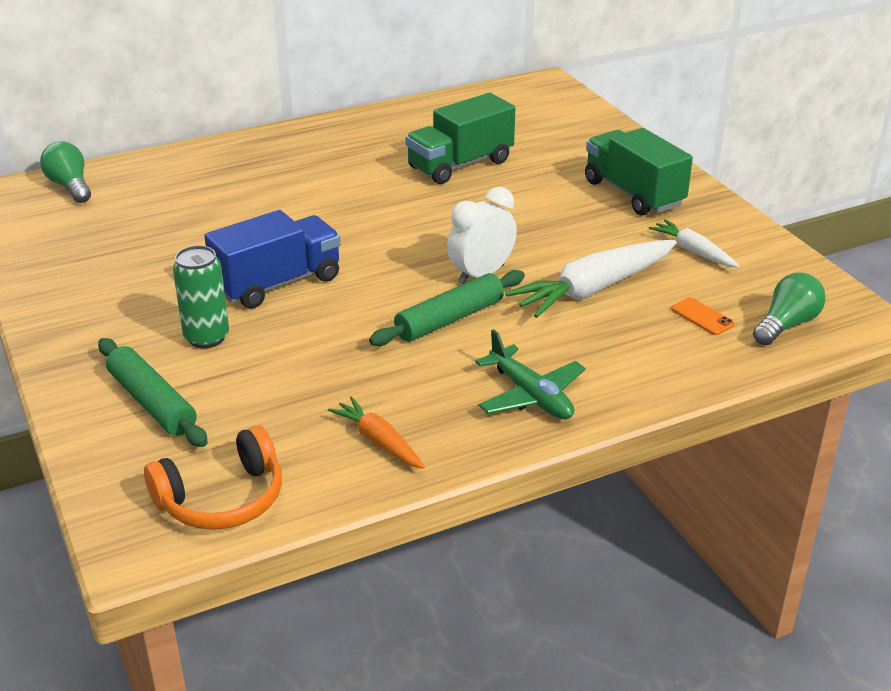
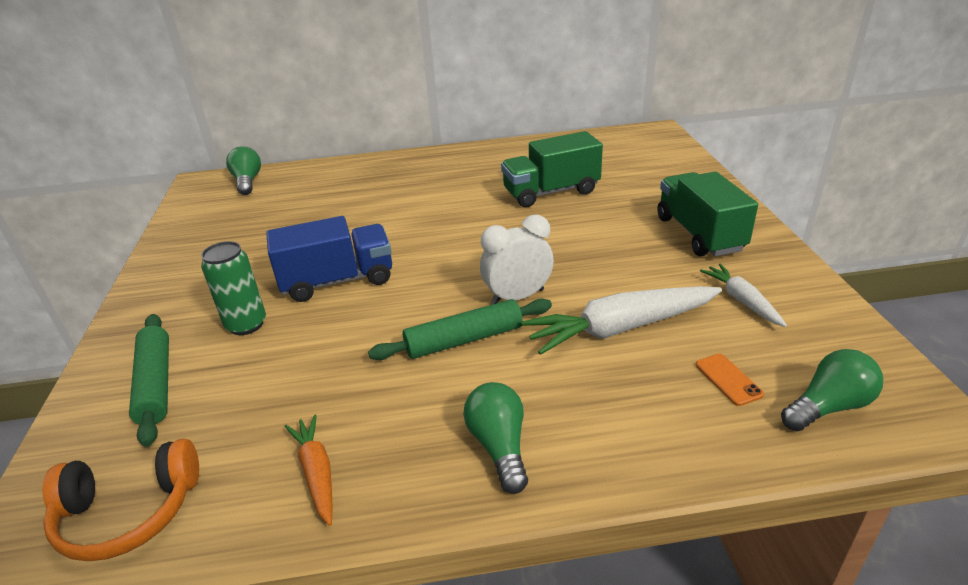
camera: 20 degrees right, 0 degrees up
(530, 395) = (499, 446): green plane -> green light bulb

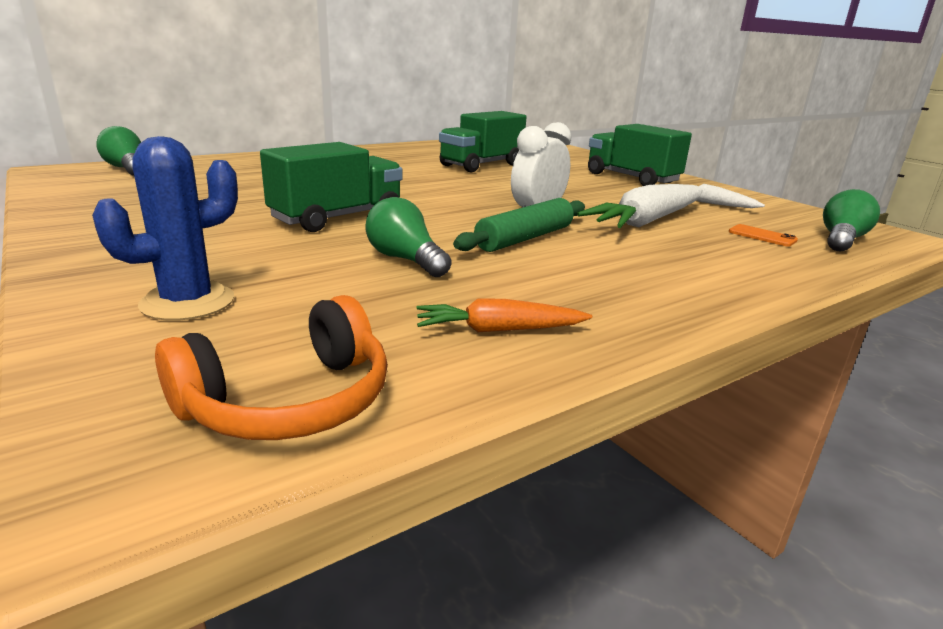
camera: 30 degrees left, 10 degrees down
(156, 384) = (187, 302): green rolling pin -> blue cactus
(246, 325) = (262, 251): green can -> none
(316, 473) = (499, 330): orange carrot -> orange carrot turned 45 degrees counterclockwise
(338, 281) = (337, 218): blue truck -> green truck
(499, 446) = (651, 288): green light bulb -> green light bulb (405, 260)

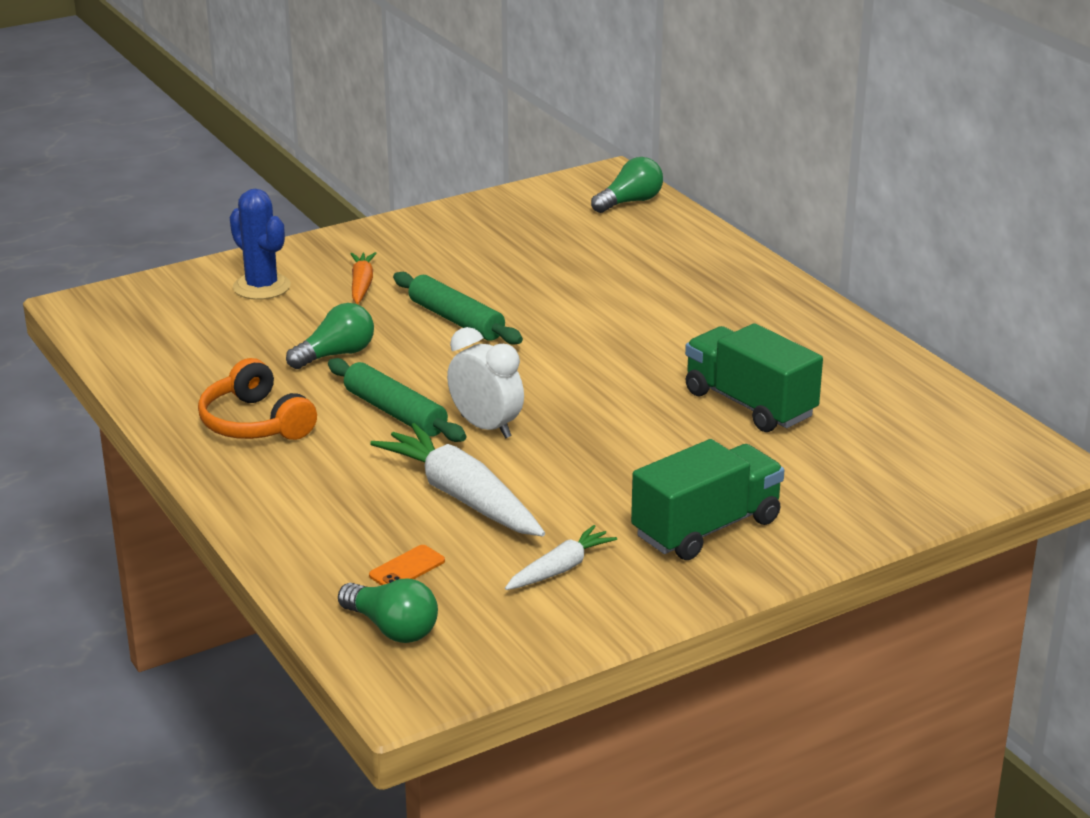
camera: 95 degrees right, 5 degrees up
(290, 402) = (131, 329): orange headphones -> orange headphones (255, 423)
(337, 218) = (456, 320): green truck -> green rolling pin
(499, 330) = (196, 388): orange carrot -> orange carrot (361, 285)

